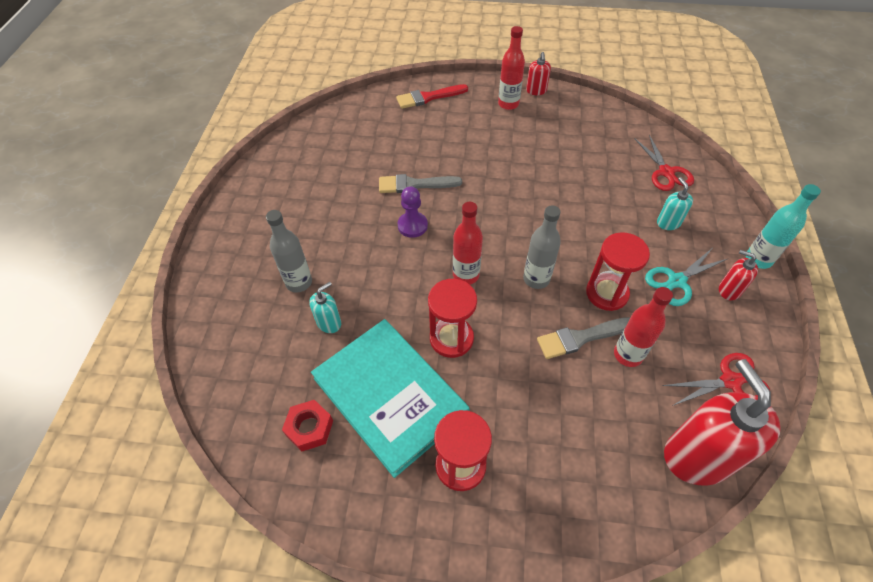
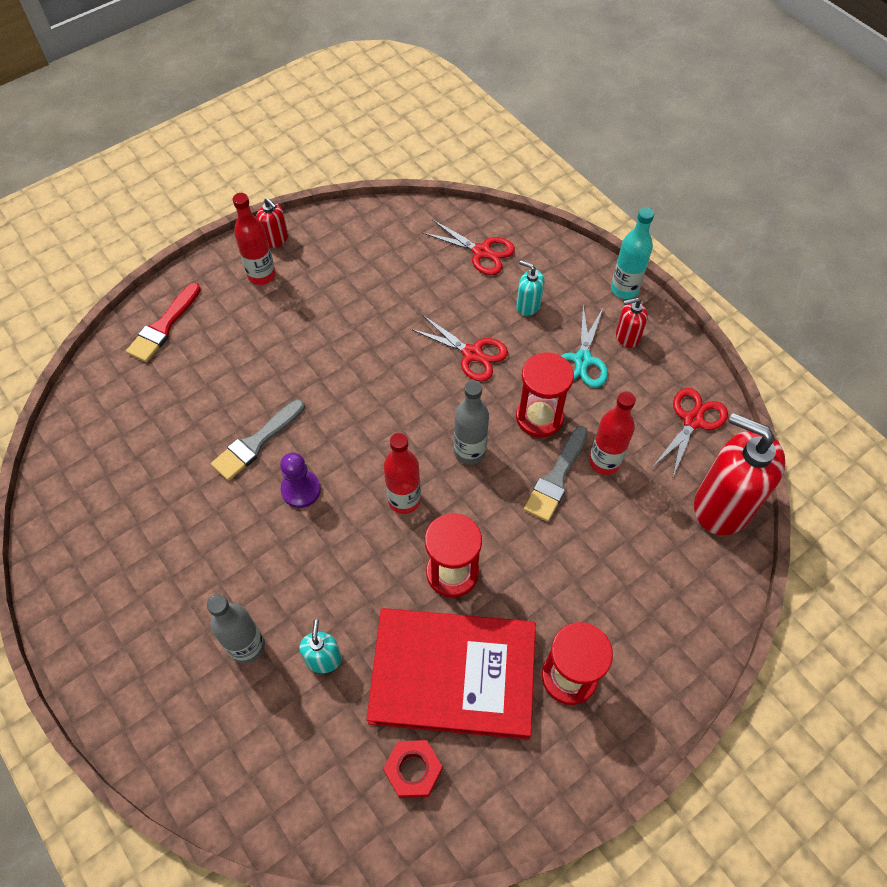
camera: 45 degrees left, 5 degrees up
(390, 396) = (453, 674): turquoise book -> red book
(597, 225) = (472, 354): none -> red scissors

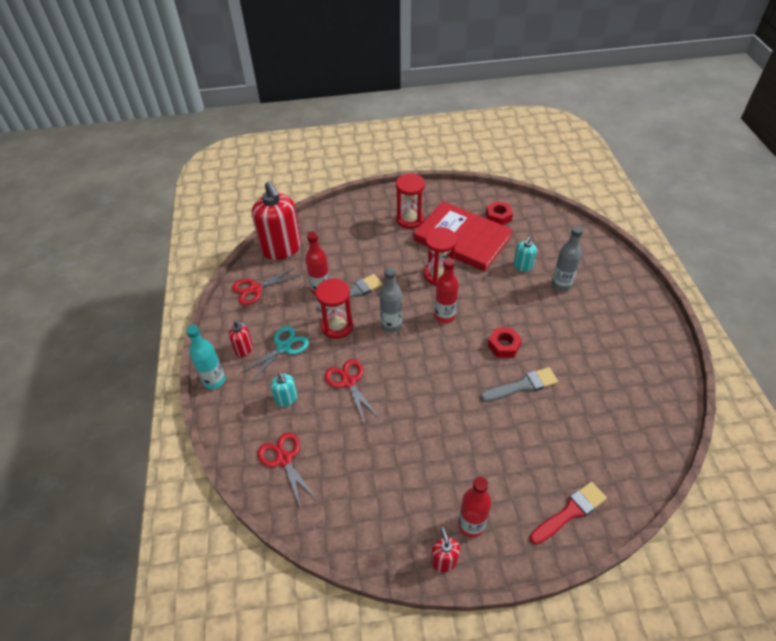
camera: 150 degrees left, 10 degrees down
(301, 490) = (504, 346): purple pawn -> red nut

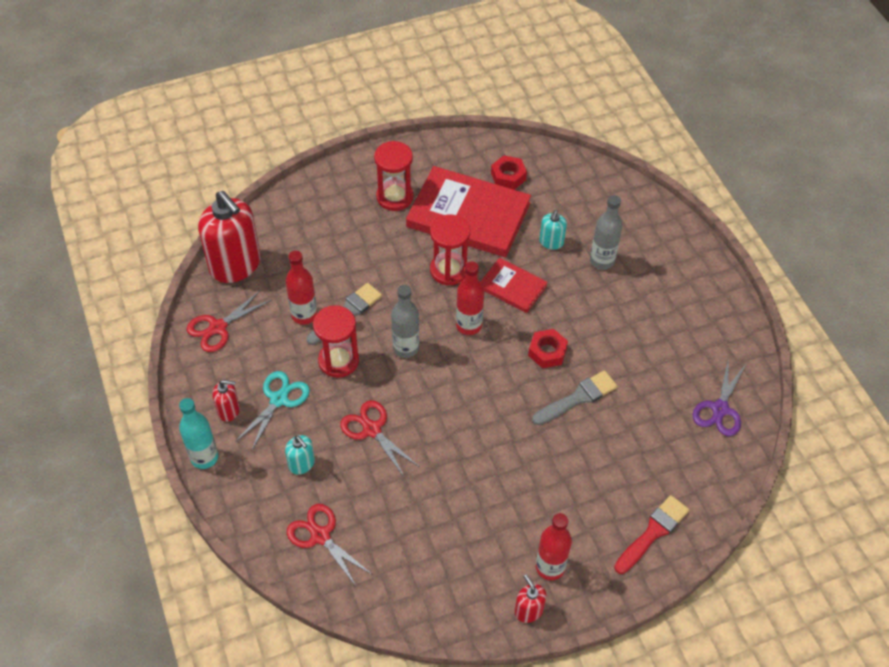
camera: 15 degrees left, 5 degrees up
(485, 293) = (512, 287): none -> red book
(646, 416) = (720, 409): none -> purple scissors

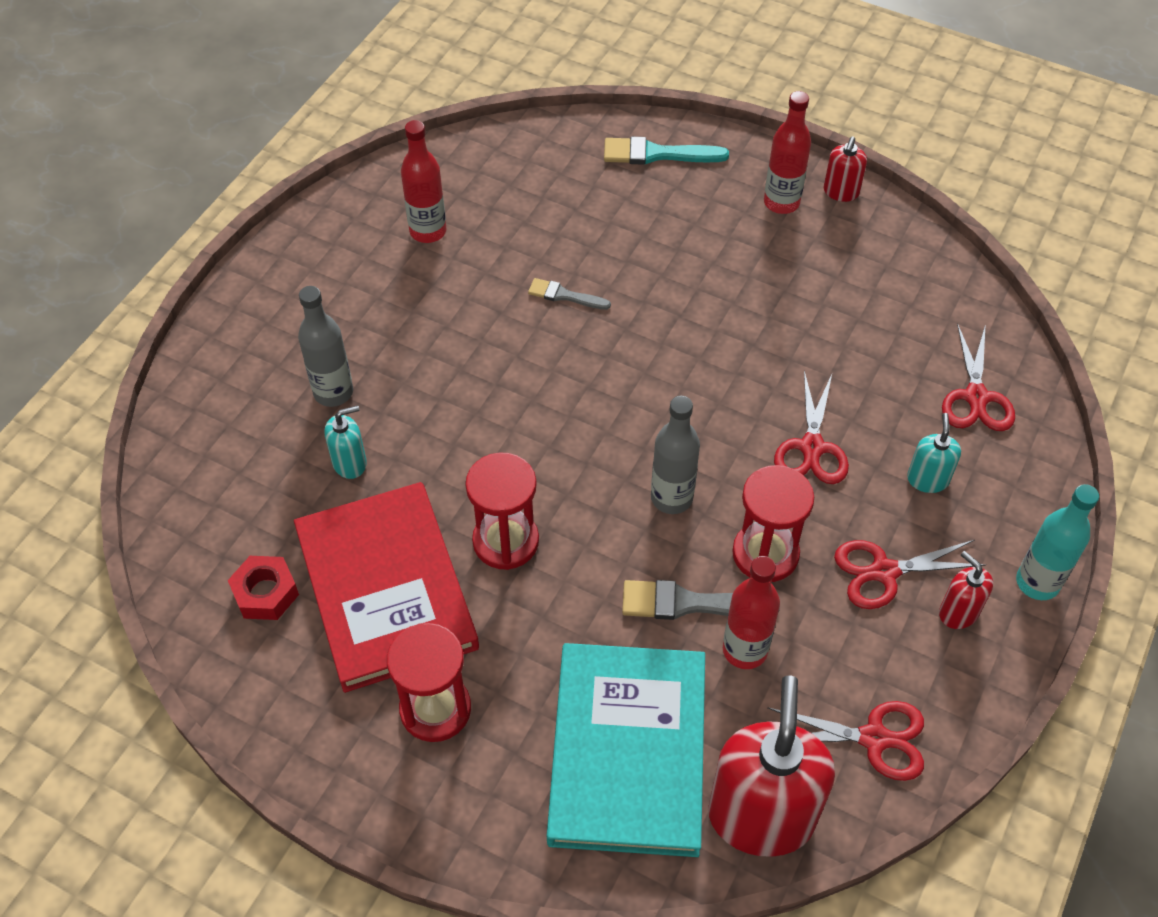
camera: 130 degrees left, 0 degrees up
(279, 399) = (884, 572): turquoise scissors -> red scissors
(308, 243) = (628, 751): none -> turquoise book
(469, 325) = (571, 458): red bottle -> red bottle (428, 231)
(512, 287) = (466, 455): red book -> none
(547, 352) = (530, 359): red nut -> none
(578, 398) = (564, 295): grey brush -> grey brush, size x0.62
(653, 532) = (657, 154): red brush -> turquoise brush
(720, 409) = (455, 179): purple scissors -> none

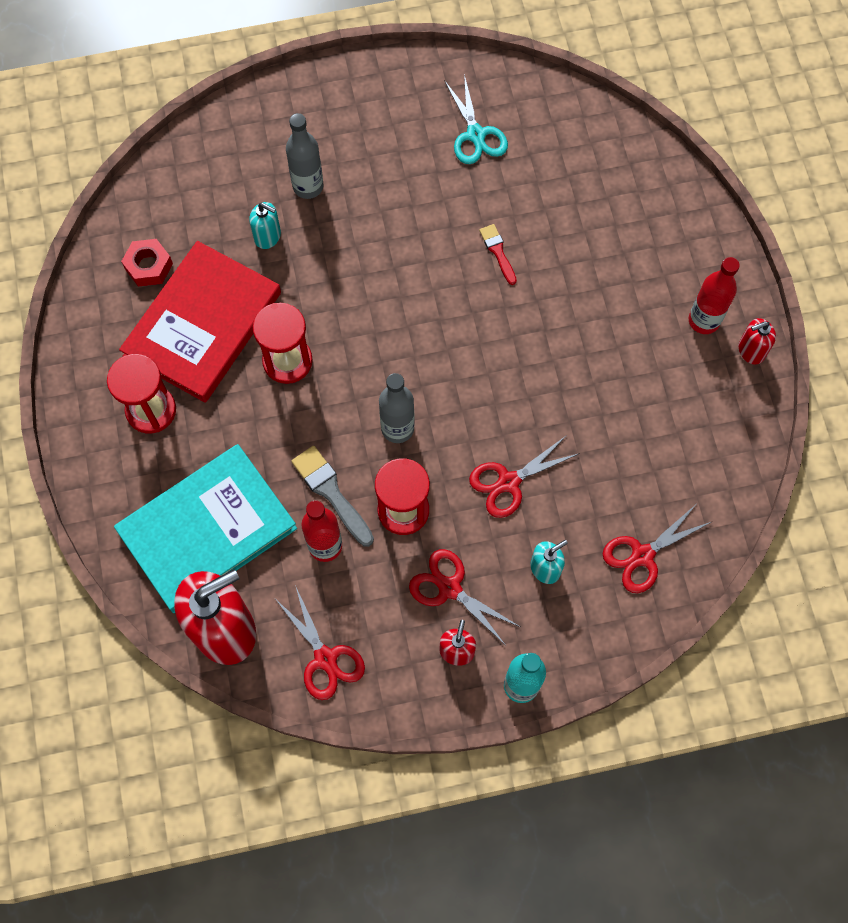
camera: 50 degrees right, 15 degrees up
(428, 231) = (476, 135): red bottle -> turquoise scissors
(564, 295) = (498, 252): grey brush -> red brush
(657, 154) = (673, 213): turquoise brush -> none

